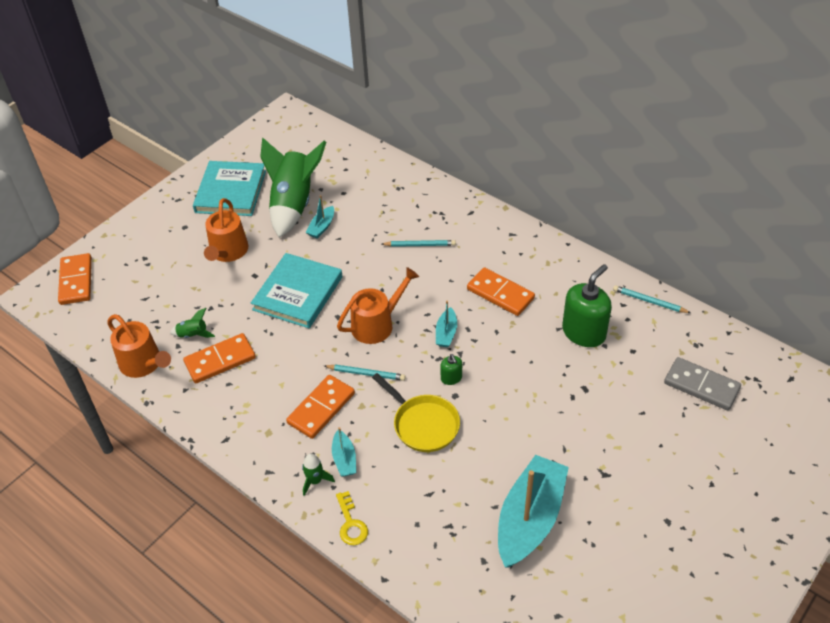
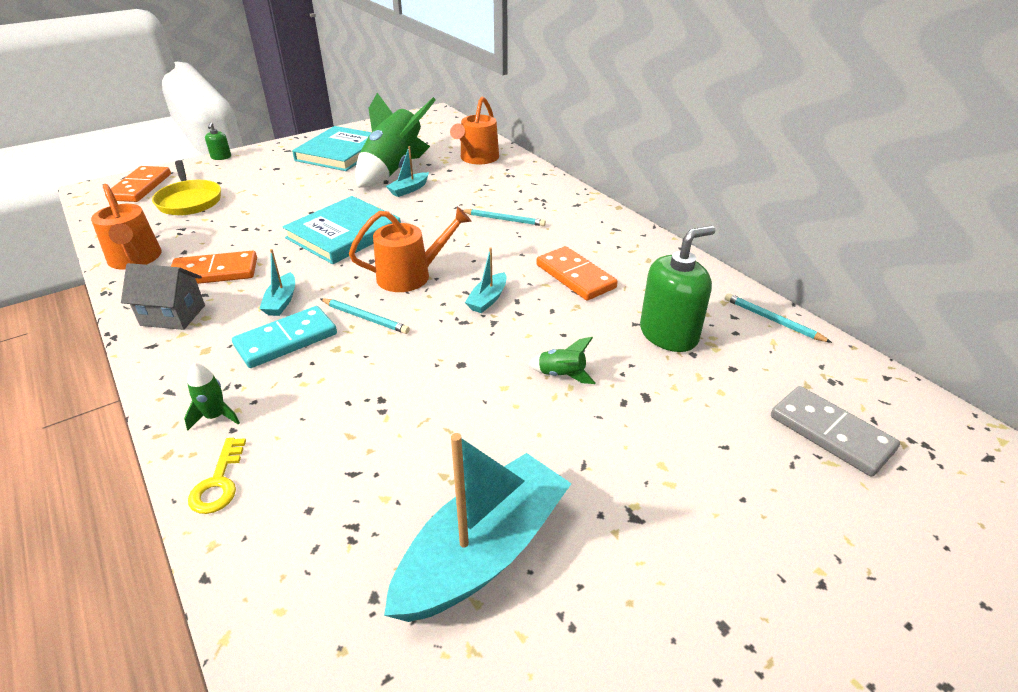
camera: 15 degrees right, 10 degrees down
(193, 335) = (207, 246): green rocket -> green rocket (561, 375)
(220, 409) = (173, 315): none -> grey house
(228, 252) = (300, 191): orange watering can -> orange watering can (477, 158)
(321, 408) = (286, 340): orange domino -> turquoise domino
(344, 459) = (271, 400): turquoise boat -> turquoise boat (281, 301)
(423, 424) = (399, 386): yellow pan -> yellow pan (189, 201)
(451, 378) = (467, 345): green soap dispenser -> green soap dispenser (221, 157)

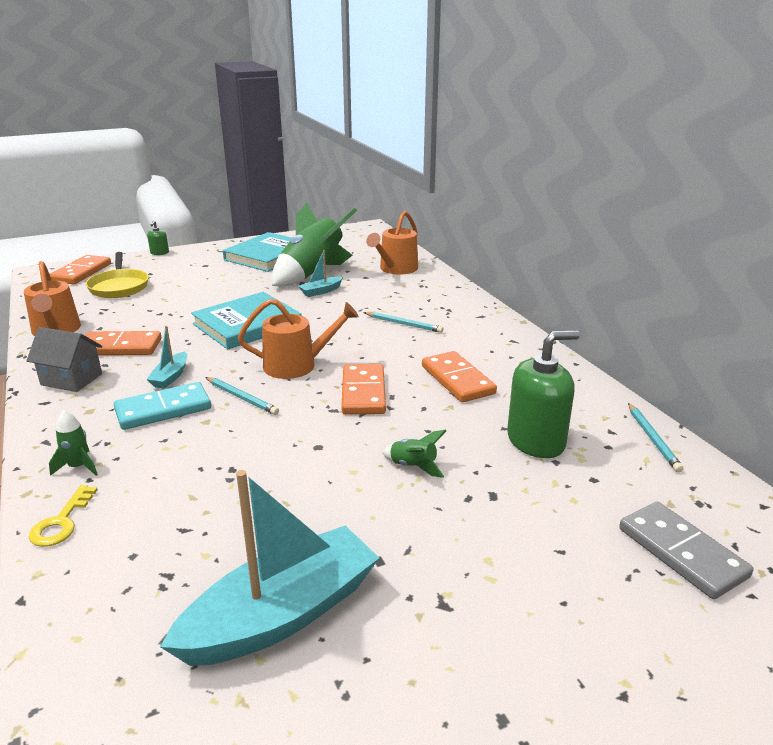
camera: 10 degrees right, 10 degrees down
(488, 299) = (363, 392): turquoise boat -> orange domino
(772, 320) = (652, 439): turquoise pencil -> turquoise pencil turned 150 degrees counterclockwise

